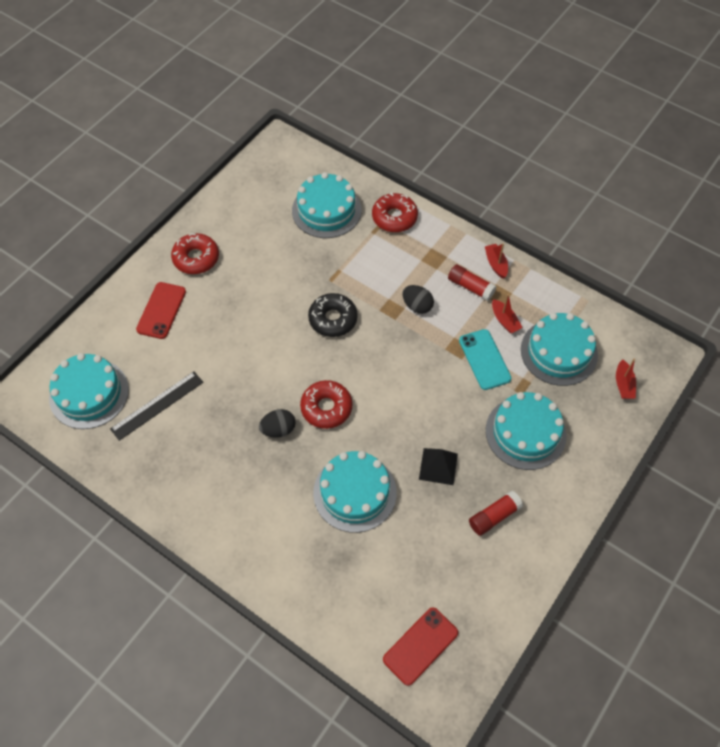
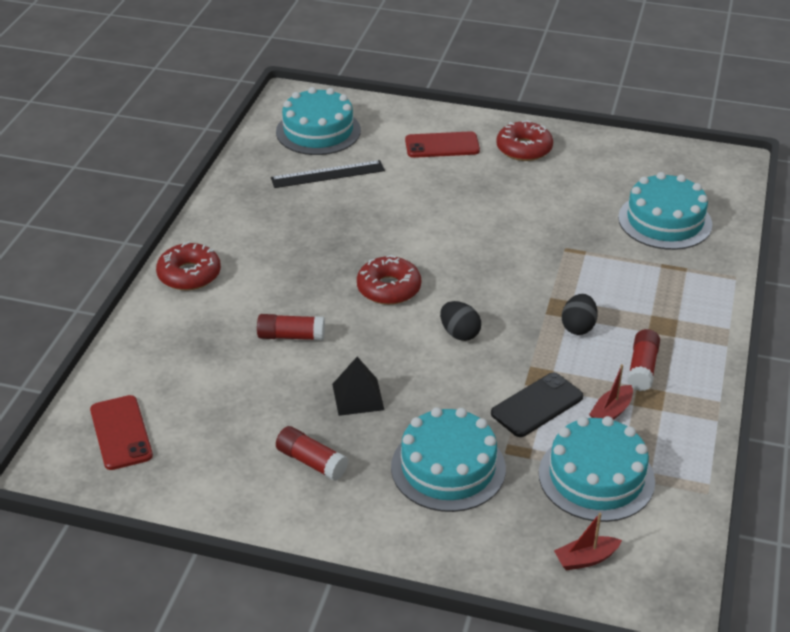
camera: 70 degrees right, 20 degrees down
(157, 405) = (327, 174): black ruler -> black ruler turned 45 degrees counterclockwise
(278, 429) = (342, 261): black egg -> black egg (459, 333)
(333, 319) = (511, 264): black donut -> none
(355, 492) = (291, 336): turquoise cake -> red glue stick
(394, 217) = (700, 277): red donut -> red donut (189, 274)
(420, 646) = (121, 433): red phone -> red phone turned 45 degrees clockwise
(484, 359) = (537, 405): turquoise phone -> black phone
(496, 264) = (698, 384): red boat -> none

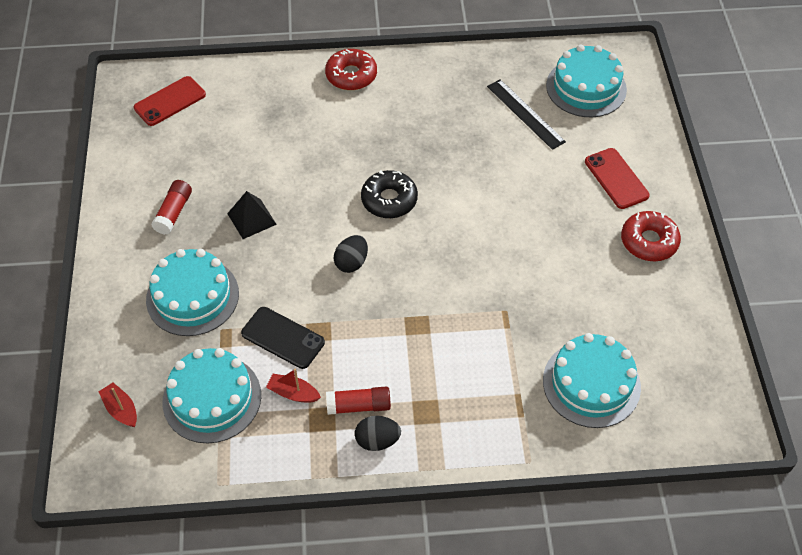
camera: 70 degrees right, 15 degrees up
(291, 336) = (305, 157): red glue stick -> none
(389, 288) = (389, 200): red donut -> black donut
(578, 327) = (395, 345): black egg -> black egg (377, 440)

